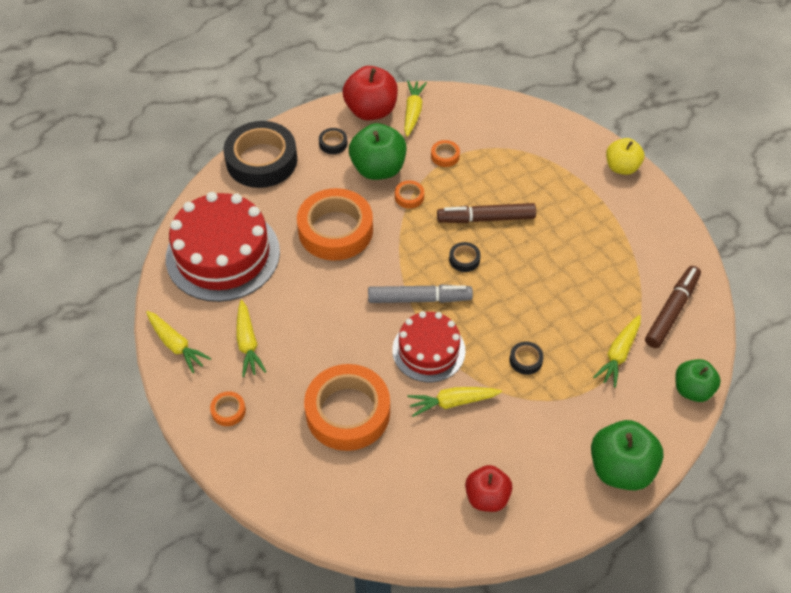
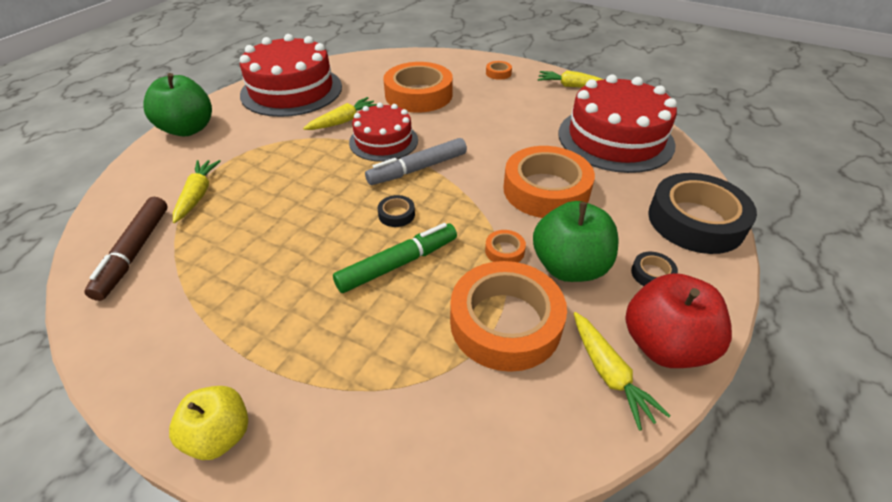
camera: 150 degrees right, 10 degrees down
(248, 343) = (526, 101): yellow carrot -> none
(445, 156) = (505, 322): orange tape -> orange tape, size x2.47
(486, 218) = (398, 264): brown marker -> green marker
(487, 497) = (291, 90): red apple -> red cake
(525, 360) = (292, 162): black tape -> none
(692, 389) = (115, 194): green apple -> none

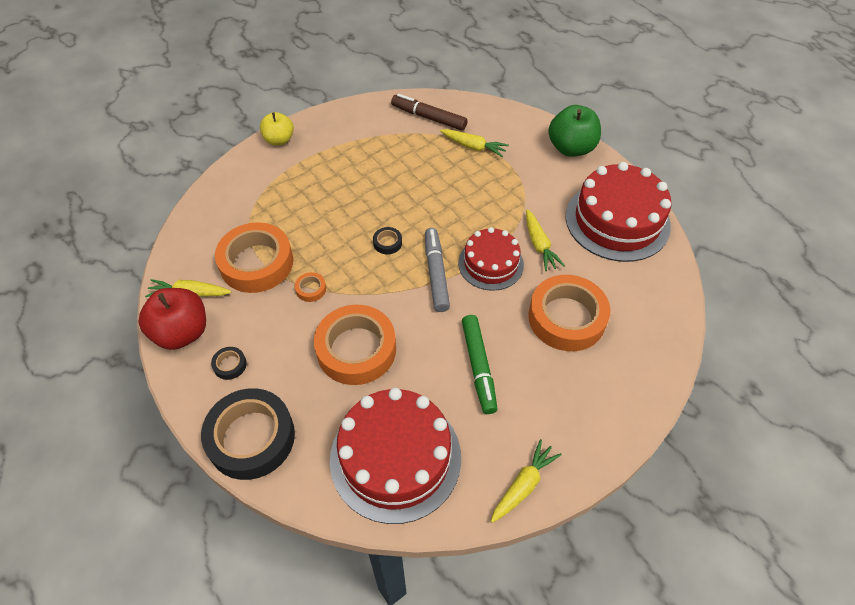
camera: 115 degrees right, 10 degrees up
(398, 264) = (338, 229): green marker -> green marker (478, 367)
(498, 73) = (589, 418): orange tape -> none
(569, 267) = (271, 319): green apple -> none

